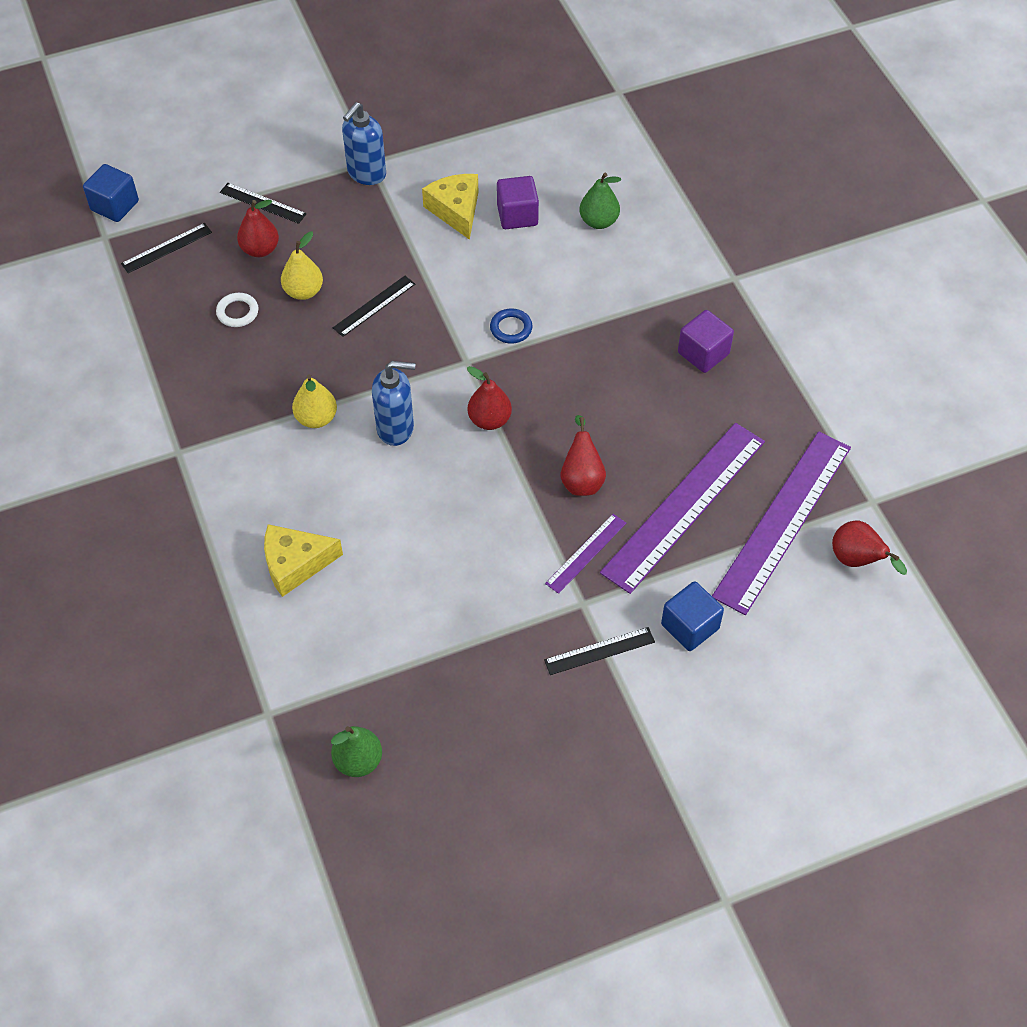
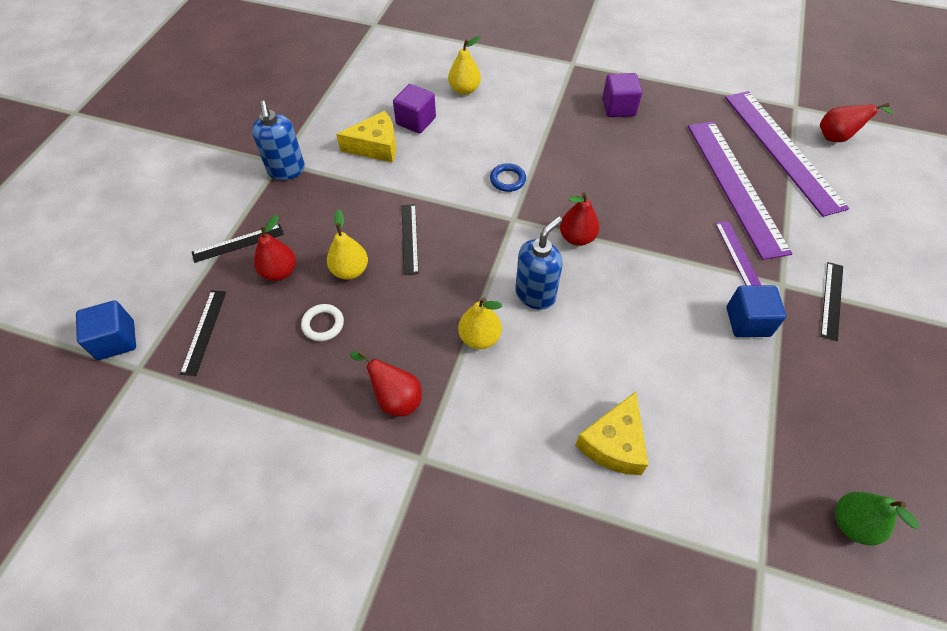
camera: 50 degrees left, 0 degrees up
(456, 210) = (376, 146): yellow cheese -> yellow cheese turned 150 degrees clockwise
(581, 479) = (672, 221): red pear -> red pear (395, 398)
(598, 221) = (464, 90): green pear -> yellow pear
(690, 626) = (840, 241): blue cube -> blue cube (747, 321)

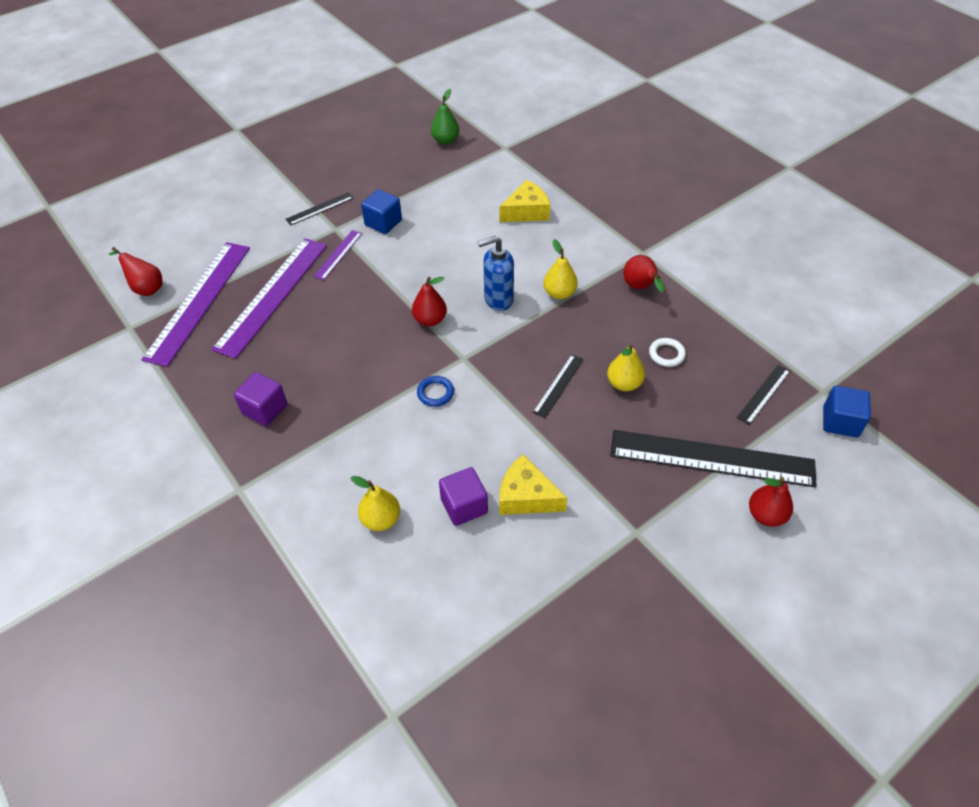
camera: 145 degrees left, 5 degrees down
(238, 243) = (711, 458): black ruler -> black ruler, size x2.18
(279, 272) = (684, 412): red pear -> red pear (766, 515)
(286, 170) = (633, 516): blue soap dispenser -> none

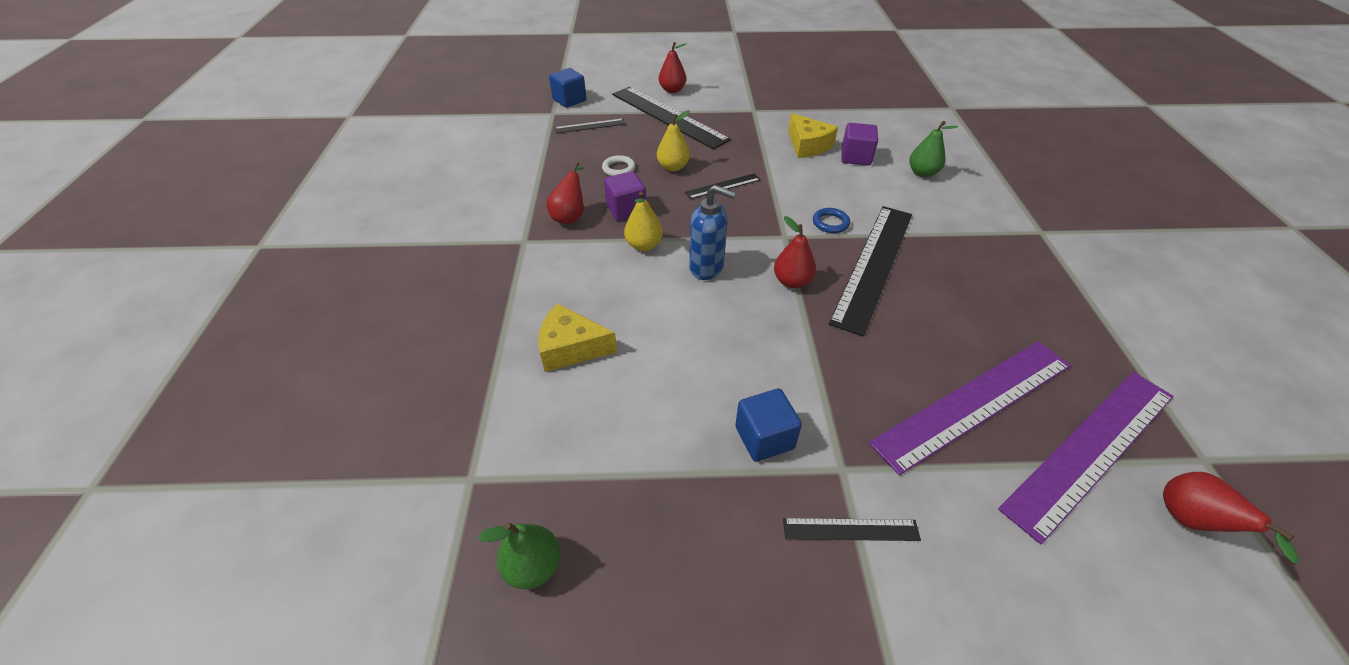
camera: 145 degrees left, 5 degrees down
(265, 409) = (1007, 279): purple cube -> purple cube (626, 210)
(338, 254) = (858, 419): purple ruler -> none
(377, 367) = (874, 265): none -> black ruler
(381, 519) = (922, 173): yellow pear -> green pear

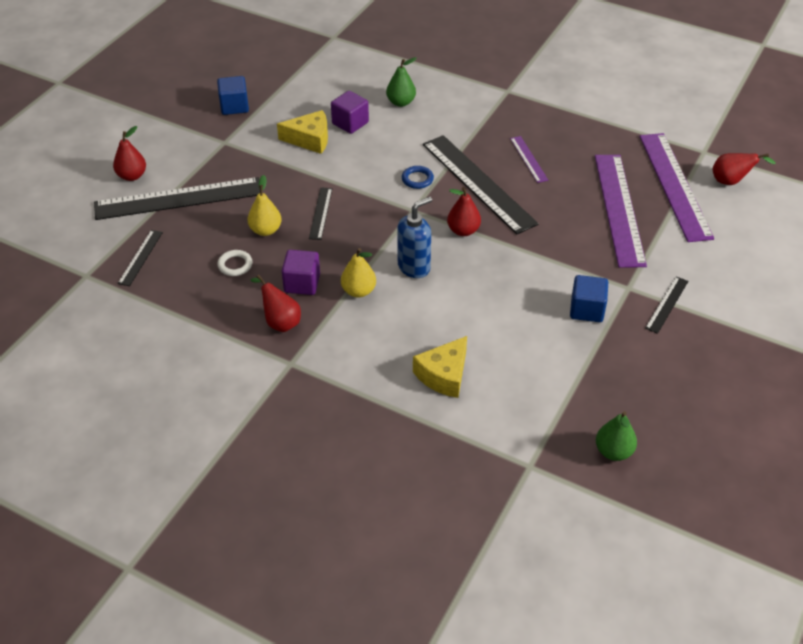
camera: 60 degrees left, 0 degrees up
(569, 100) = (72, 254): blue cube -> blue cube (234, 106)
(958, 288) = (529, 159): none -> purple ruler

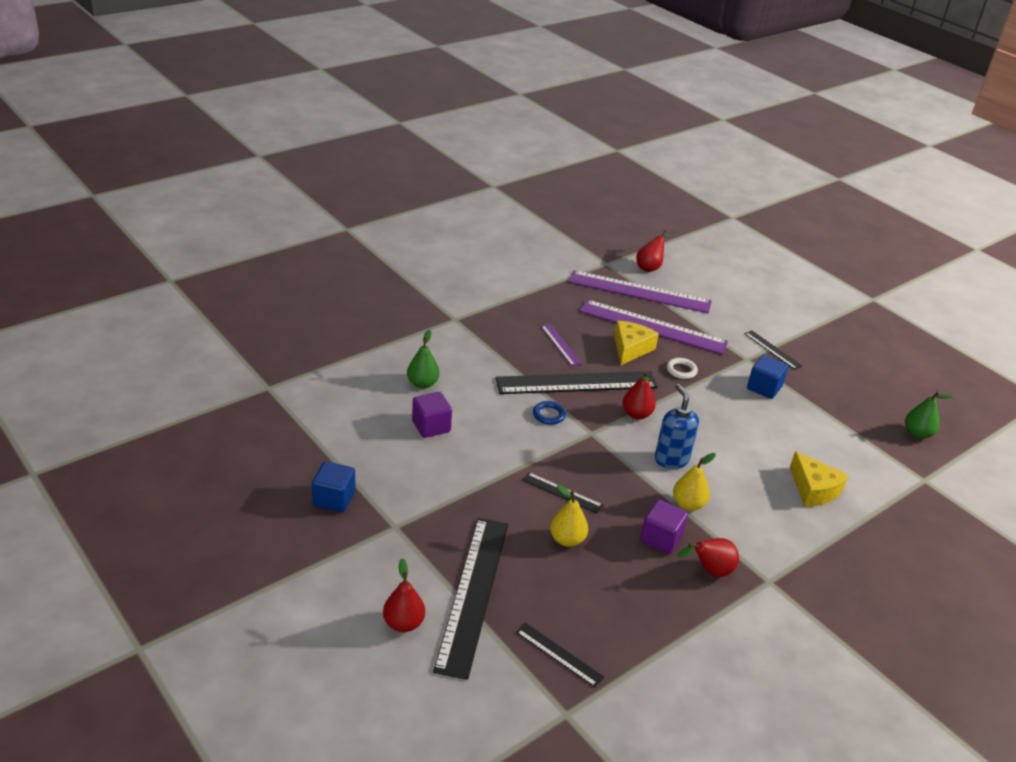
camera: 70 degrees left, 10 degrees down
(235, 265) = (610, 579): white ring -> white ring (681, 370)
(310, 139) = (437, 462): yellow cheese -> yellow cheese (630, 349)
(529, 159) = (561, 344): purple ruler -> purple ruler turned 60 degrees clockwise

